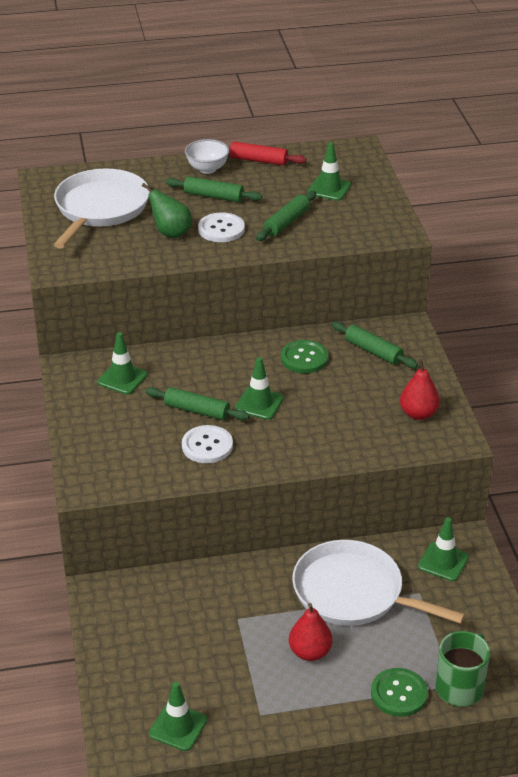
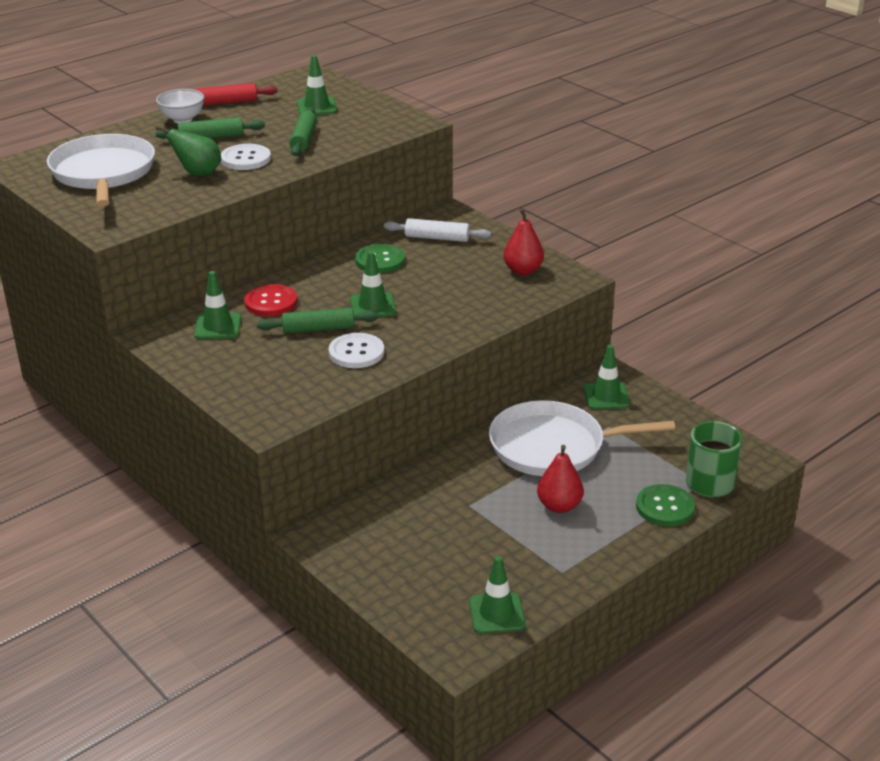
camera: 30 degrees left, 5 degrees down
(182, 369) = (271, 302): none -> red button
(373, 351) = (437, 238): green rolling pin -> white rolling pin

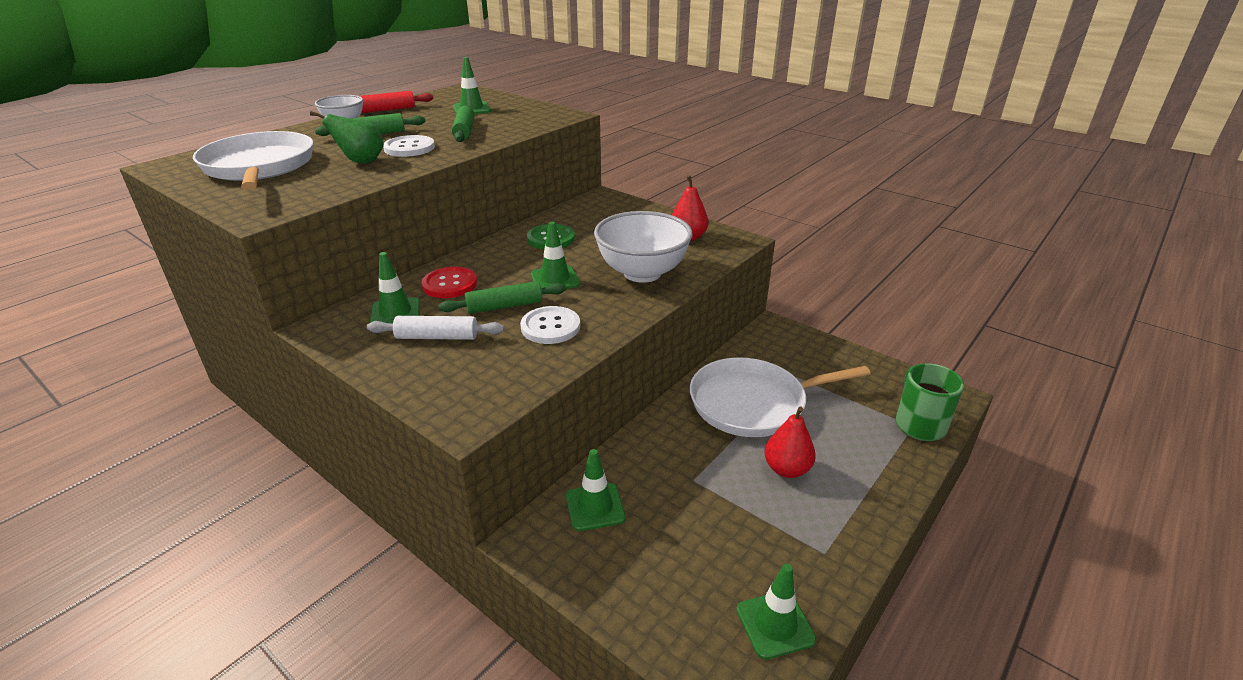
camera: 10 degrees left, 0 degrees up
(437, 238) = (598, 216): white rolling pin -> white rolling pin (437, 337)
(460, 306) = (642, 273): none -> white bowl
(606, 396) = (780, 348): green traffic cone -> green traffic cone (595, 507)
(665, 507) = (891, 457): green button -> none

